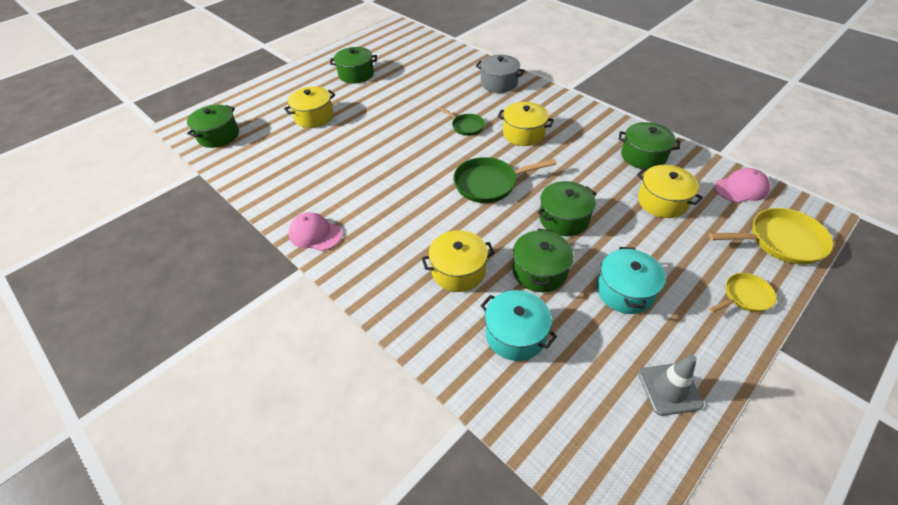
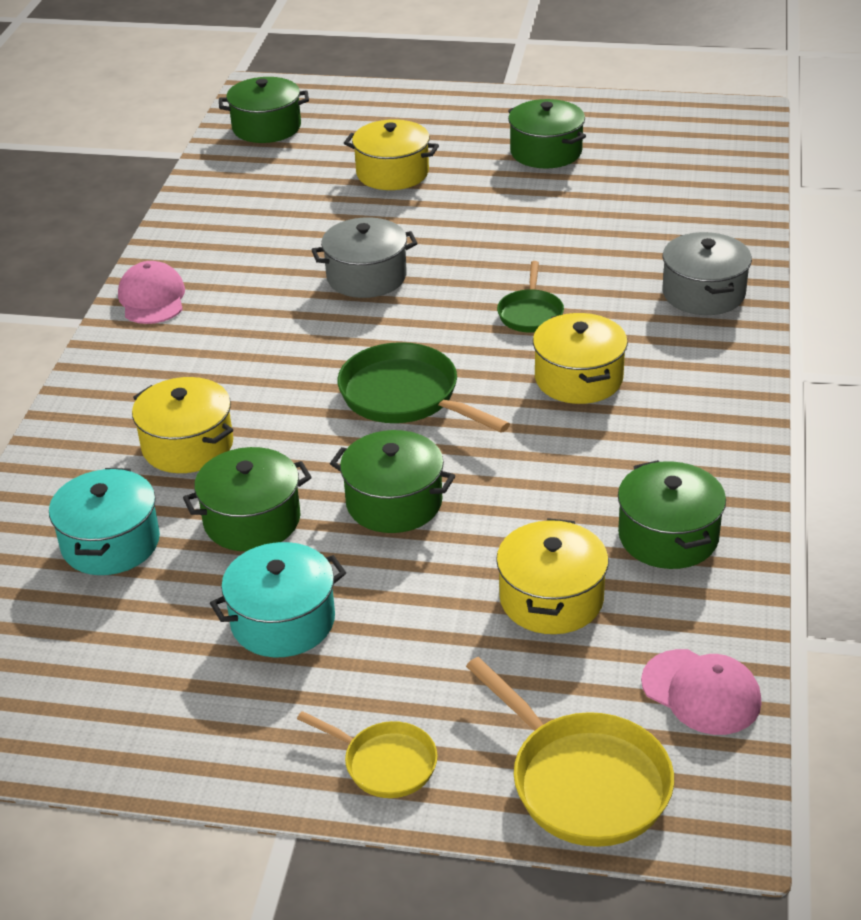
camera: 55 degrees right, 10 degrees down
(386, 157) = (366, 277): none -> grey pot
(669, 389) = (120, 724): grey traffic cone -> none

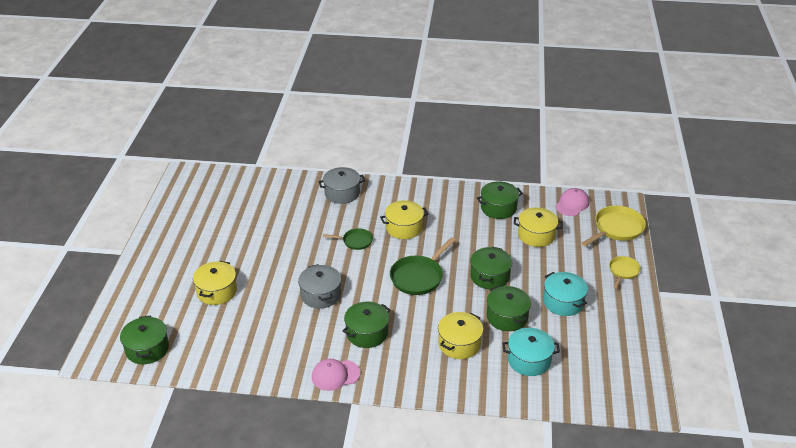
camera: 95 degrees left, 0 degrees up
(546, 152) = (207, 237): green pot -> green pot (367, 333)

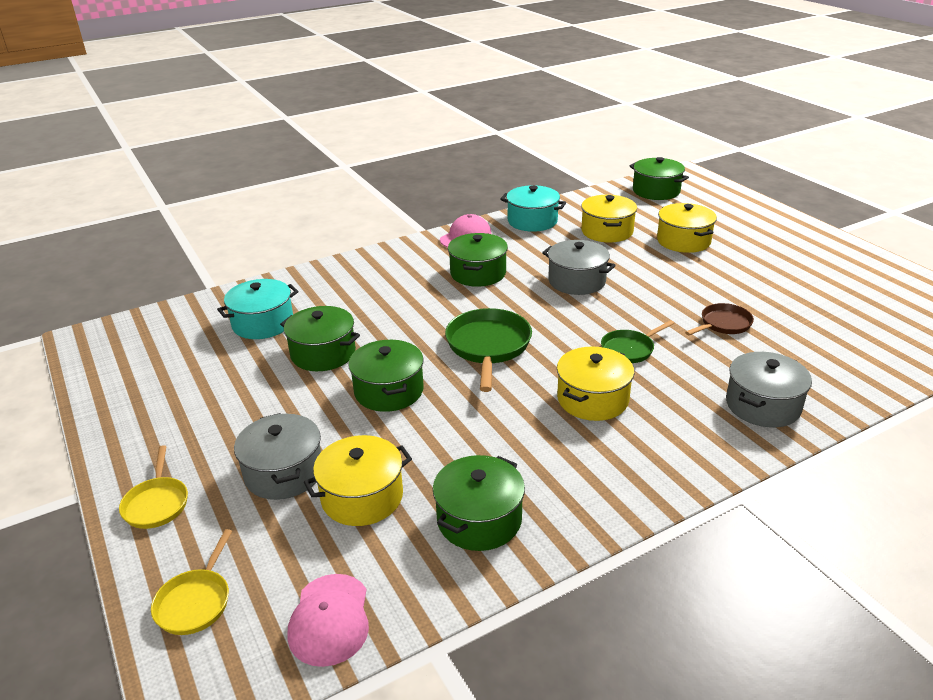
camera: 145 degrees right, 5 degrees down
(294, 231) = (723, 324): none -> brown pan
(459, 344) = (362, 305): yellow pot -> yellow pot (607, 231)
(563, 260) = (284, 473): none -> grey pot
(563, 302) = (249, 405): turquoise pot -> turquoise pot (532, 221)
(616, 229) = (195, 602): yellow pan -> yellow pan, size x0.59

